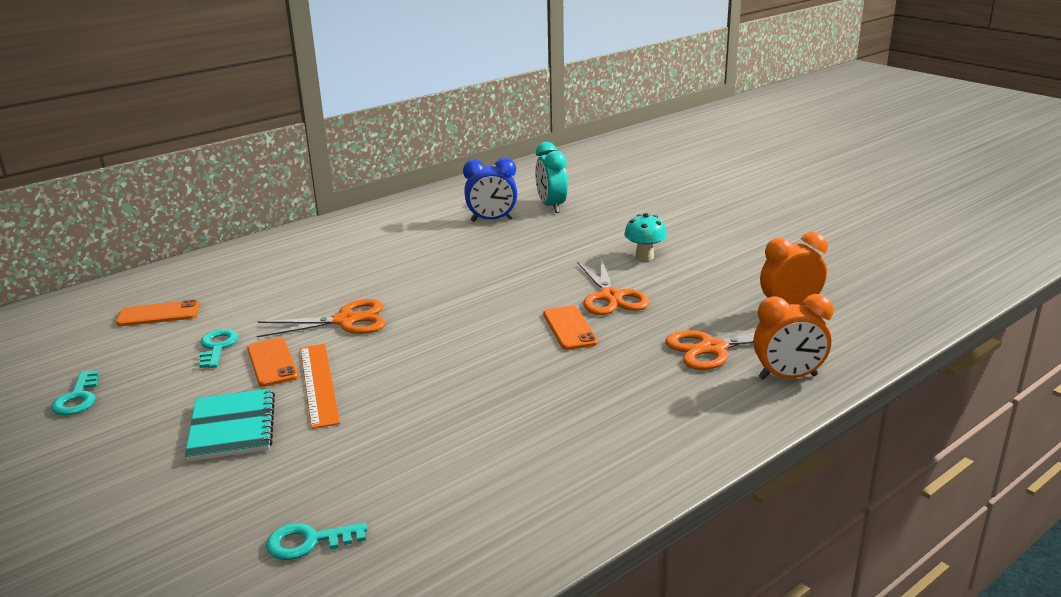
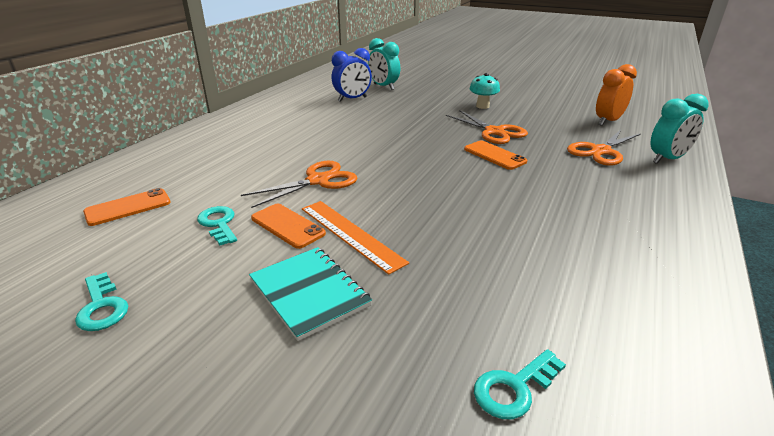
camera: 25 degrees left, 5 degrees up
(788, 377) = (667, 159): orange clock -> turquoise clock

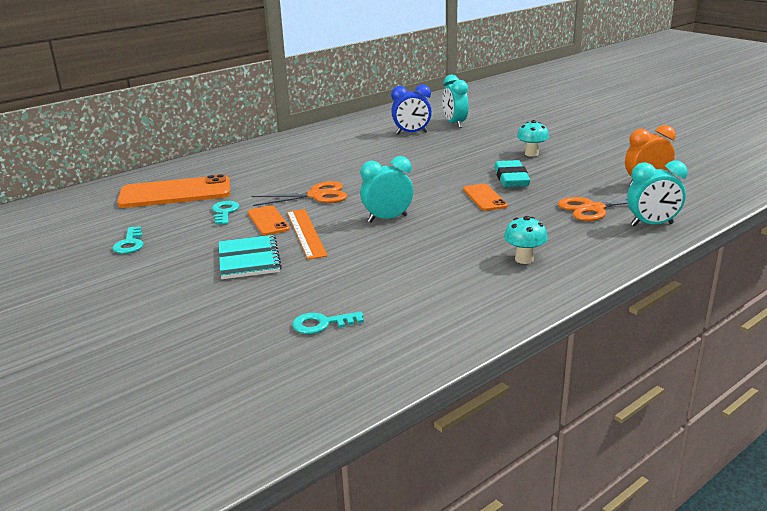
camera: 25 degrees right, 5 degrees down
(128, 207) = (175, 193): orange phone -> orange phone, size x1.90
(426, 197) = (387, 219): none -> turquoise clock
(494, 132) = (511, 178): orange scissors -> turquoise eraser
(617, 220) = (524, 259): none -> turquoise mushroom

